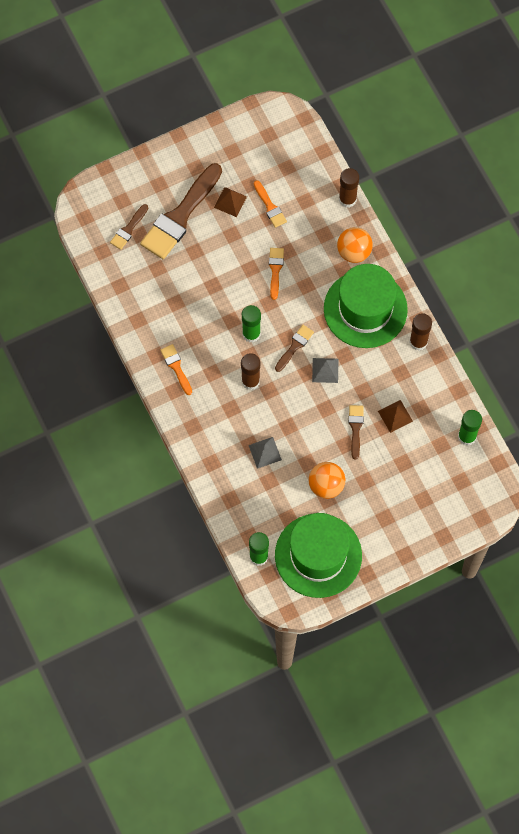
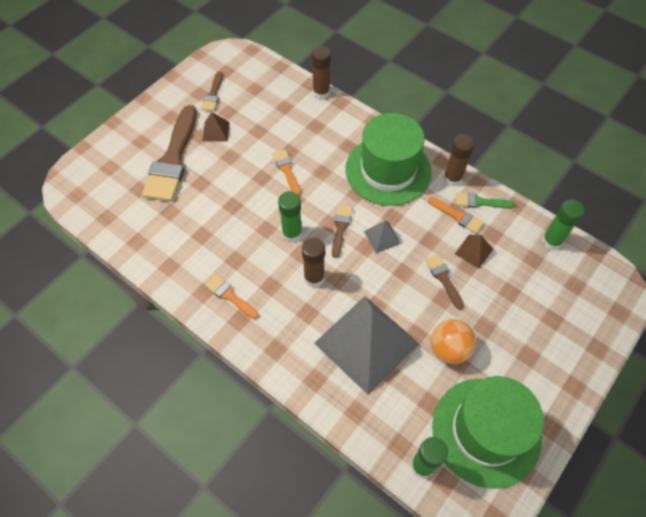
camera: 25 degrees left, 10 degrees down
(128, 229) = (125, 188): brown brush -> brown brush (213, 94)
(265, 452) = (366, 343): grey pyramid -> grey pyramid, size x2.43
(270, 206) = (255, 122): orange brush -> orange brush (457, 216)
(354, 252) = (350, 129): orange ball -> none
(428, 375) = (480, 202): none -> green brush

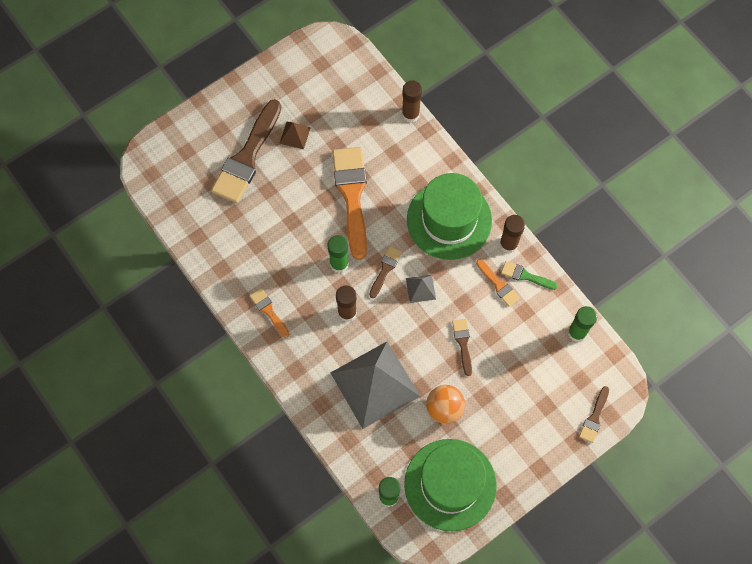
camera: 15 degrees right, 10 degrees up
(213, 94) = (302, 90): brown brush -> brown brush (594, 417)
(286, 170) = (352, 195): orange brush -> orange brush, size x2.13
(473, 251) = (500, 323): brown pyramid -> none

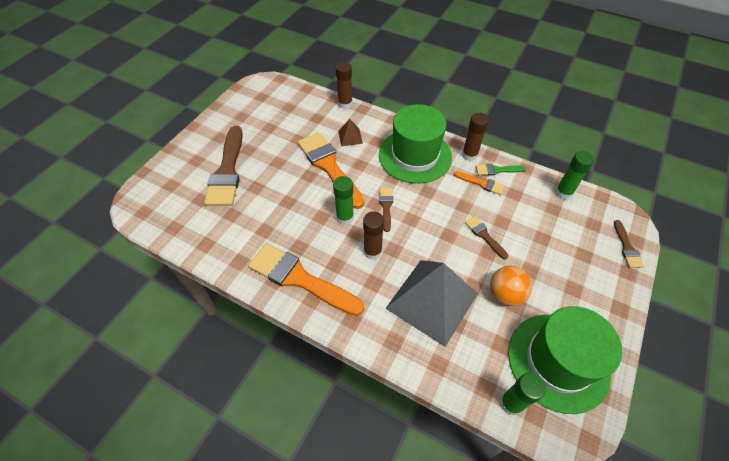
camera: 25 degrees left, 15 degrees down
(268, 311) = (300, 279): orange brush -> orange brush, size x2.13
(295, 135) = (261, 144): brown pyramid -> brown pyramid (350, 137)
(420, 288) = (423, 209): grey pyramid -> none

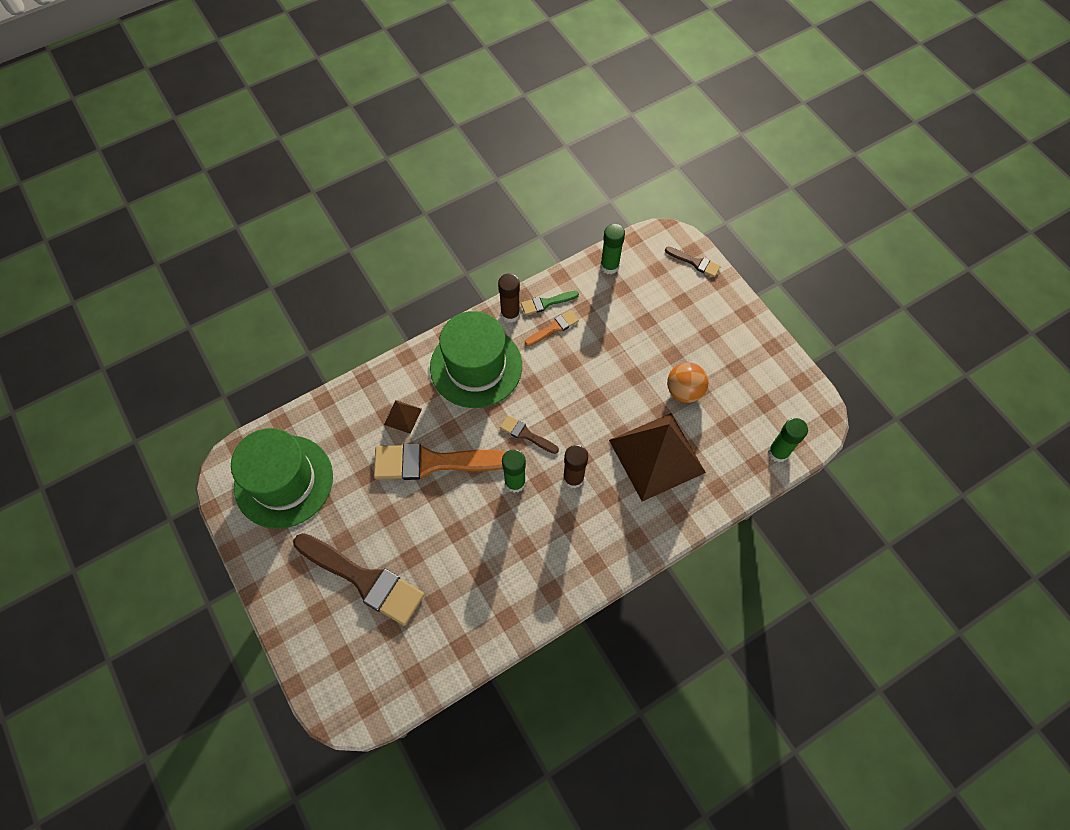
camera: 60 degrees left, 10 degrees up
(300, 279) = (565, 564): orange brush -> none
(345, 104) = (343, 393): brown glue stick -> none
(432, 300) = (656, 456): grey pyramid -> brown pyramid
(484, 235) = (615, 367): brown brush -> none
(497, 170) = (546, 303): green brush -> green brush turned 45 degrees clockwise
(558, 361) = (763, 393): green hat -> green hat (284, 481)

